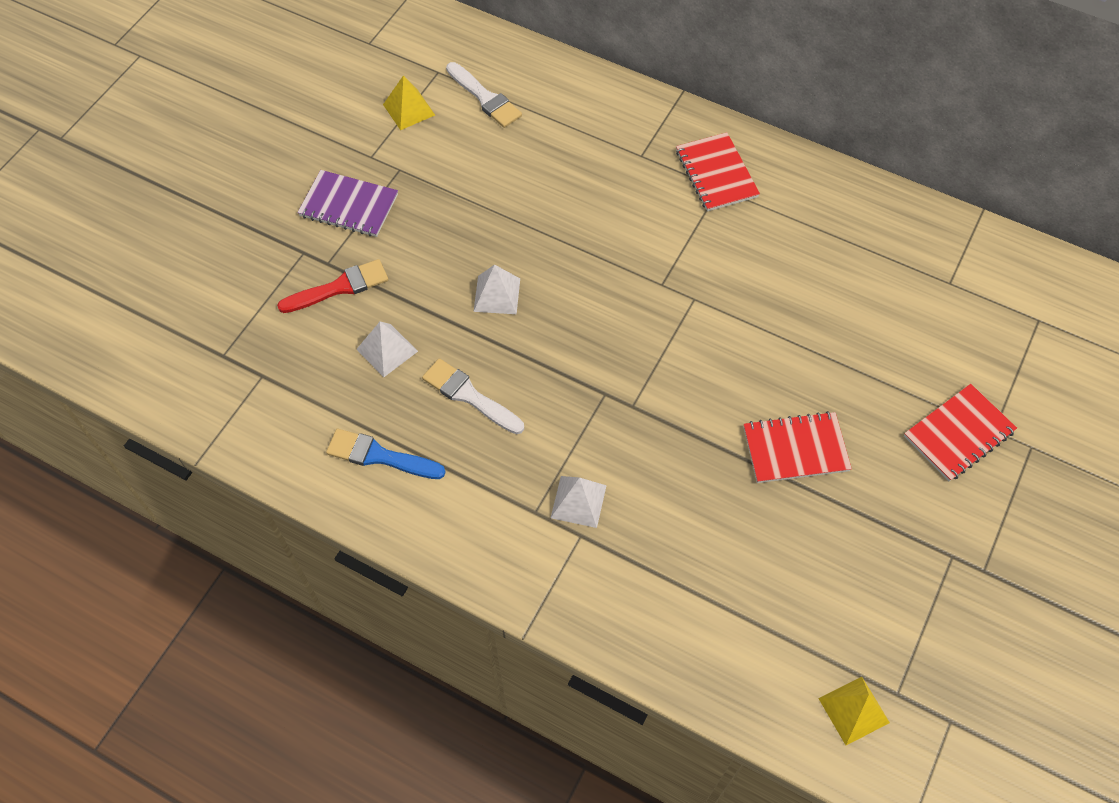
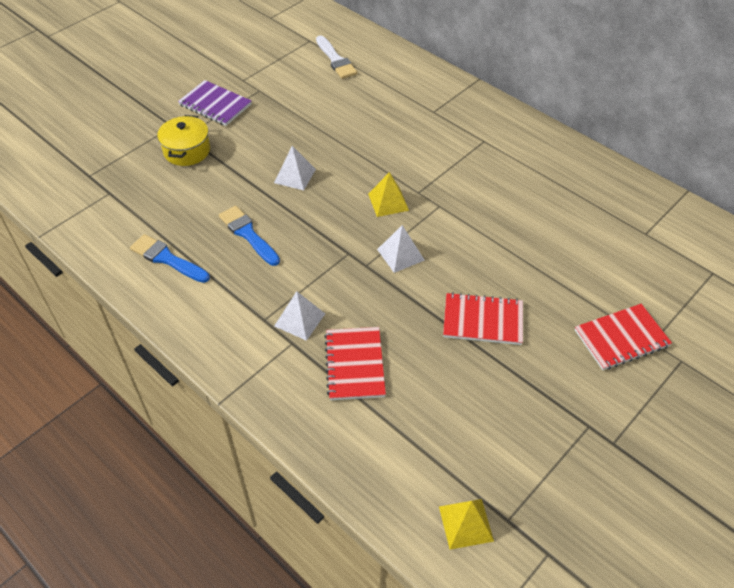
camera: 15 degrees right, 10 degrees down
(339, 287) = (187, 151): red brush -> yellow pot
(387, 350) = (202, 194): white pyramid -> white pyramid (400, 254)
(409, 109) = (280, 58): yellow pyramid -> yellow pyramid (388, 202)
(469, 396) = (248, 234): white brush -> blue brush
(716, 174) = (485, 132): red notebook -> red notebook (355, 364)

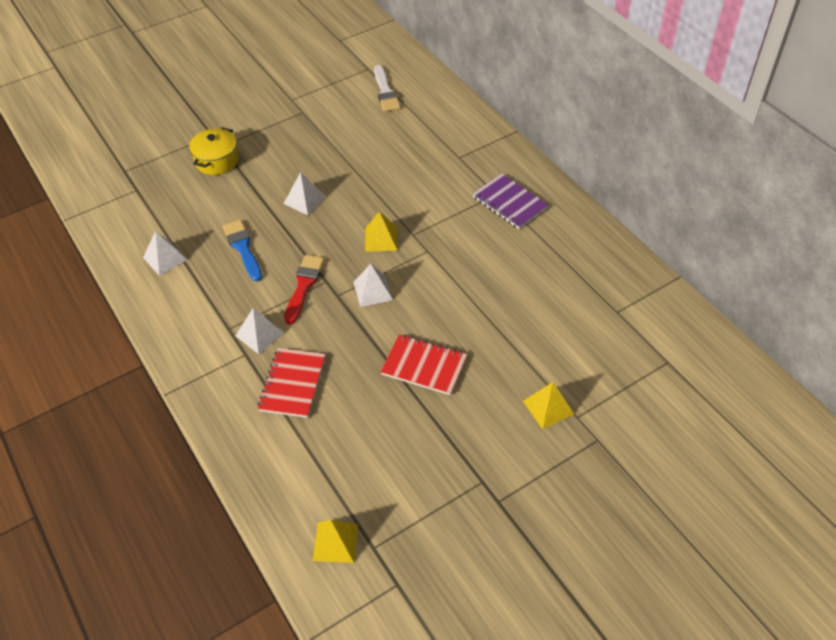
camera: 15 degrees right, 0 degrees up
(167, 259) = (165, 258): blue brush -> white pyramid
(215, 105) = (258, 120): purple notebook -> purple notebook (510, 203)
(327, 261) = (304, 285): none -> red brush
(621, 338) = (548, 407): red notebook -> yellow pyramid

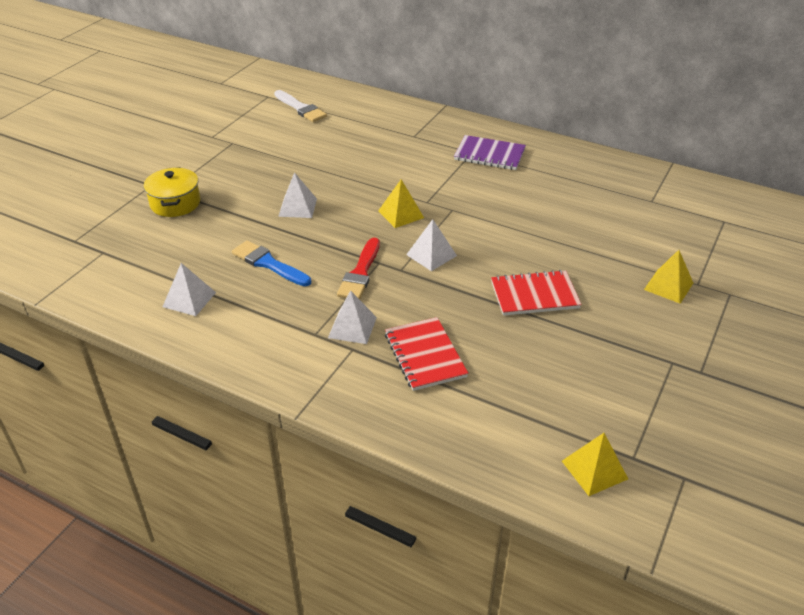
camera: 30 degrees left, 10 degrees down
(304, 285) = (360, 273): red brush -> red brush turned 150 degrees counterclockwise

